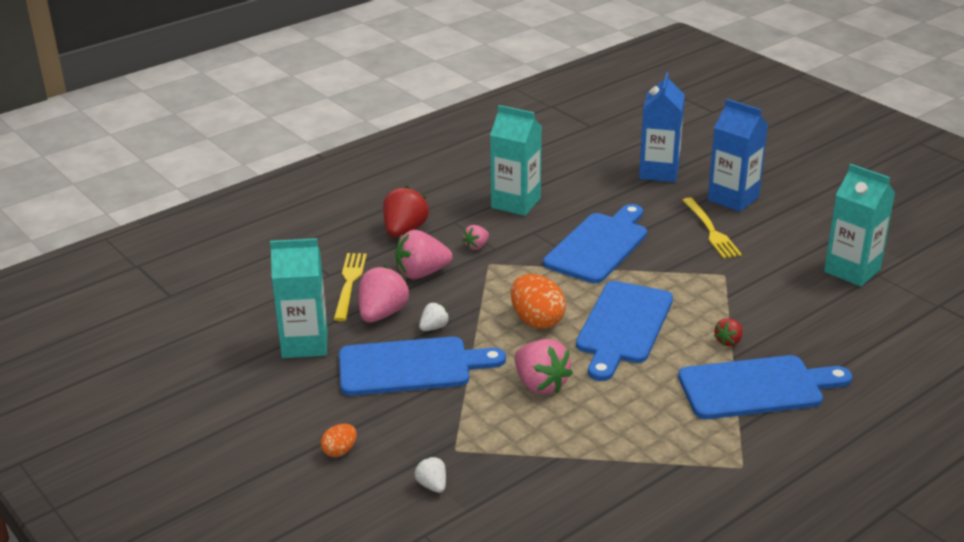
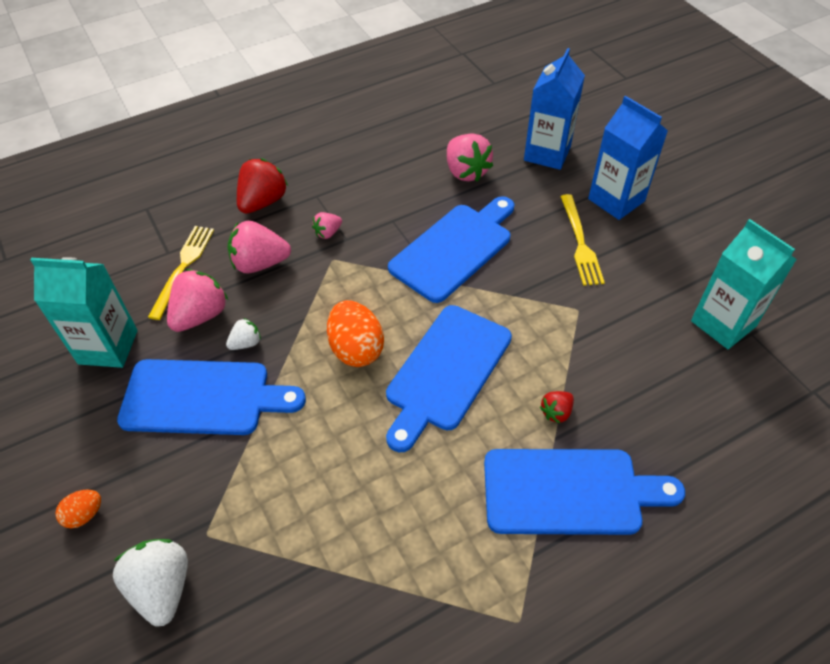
camera: 10 degrees right, 20 degrees up
(432, 485) = (162, 587): white strawberry -> white strawberry, size x1.89
(516, 203) = (386, 178): turquoise carton -> none
(540, 384) = (330, 447): pink strawberry -> pink strawberry (466, 172)

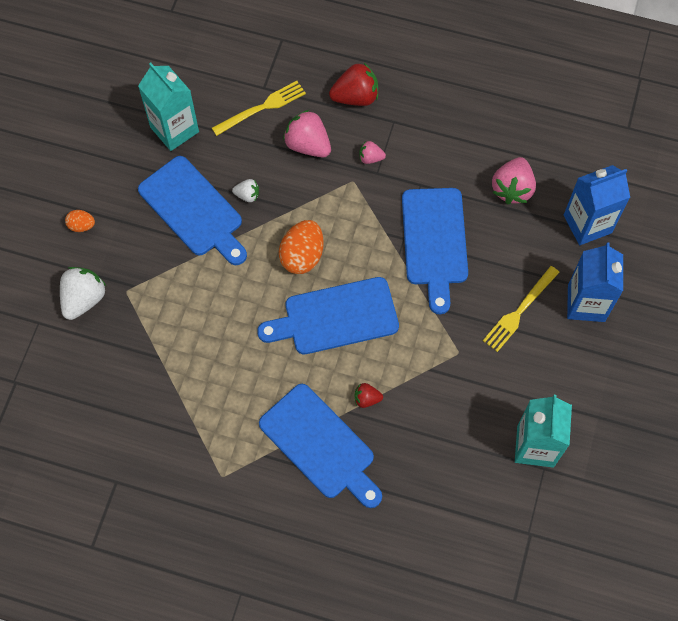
camera: 45 degrees right, 15 degrees up
(200, 315) = (241, 153): pink strawberry -> none
(454, 249) = (434, 242): blue cutting board -> blue cutting board turned 90 degrees clockwise

